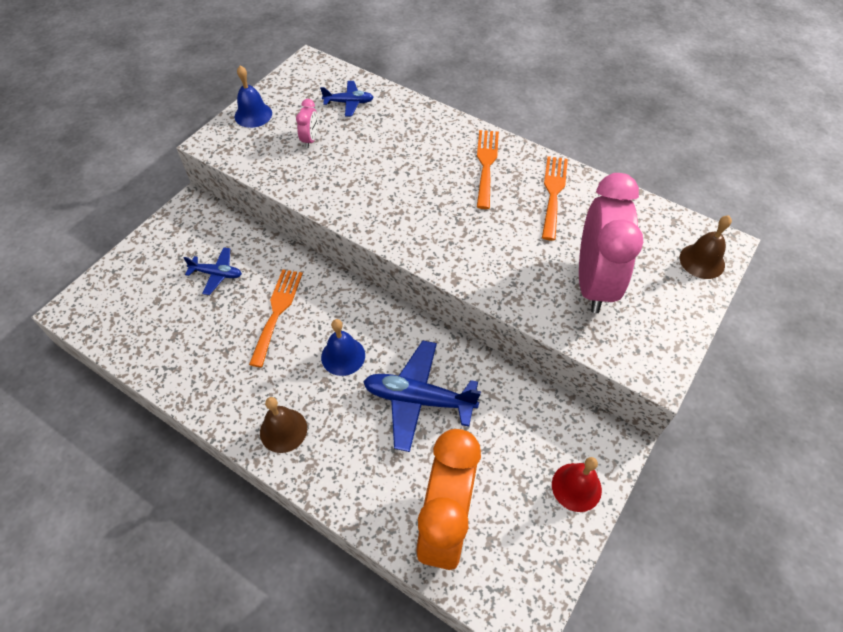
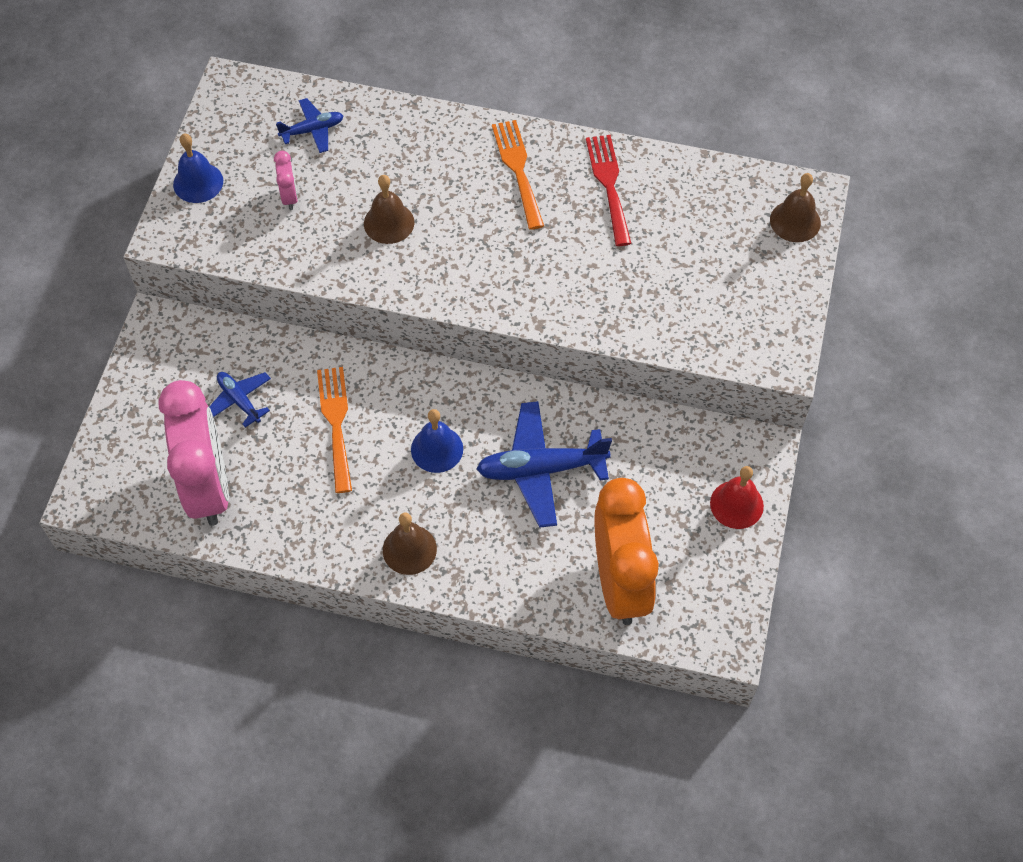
camera: 20 degrees left, 5 degrees up
(217, 274) = (239, 400): blue plane -> blue plane turned 120 degrees counterclockwise
(372, 175) = (389, 223): none -> brown bell
(553, 193) = (608, 184): orange fork -> red fork
(593, 283) = (689, 282): pink clock -> pink clock (208, 487)

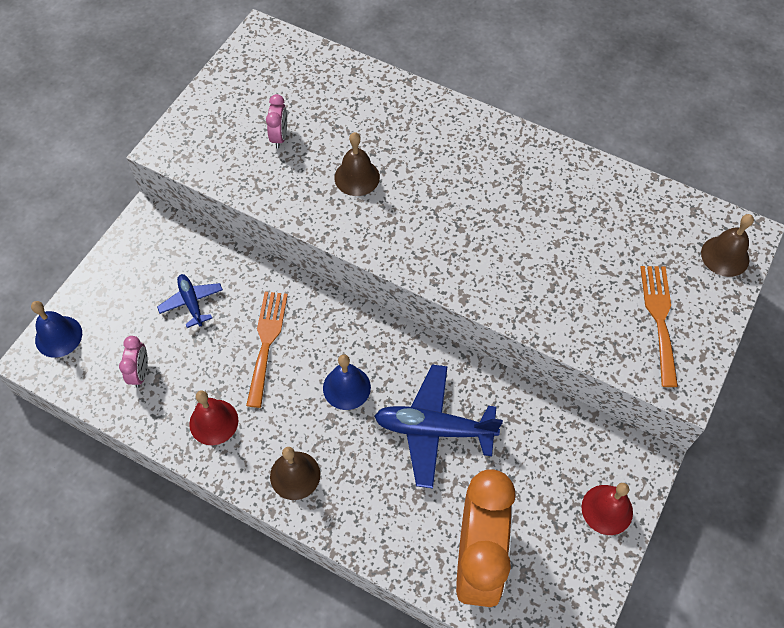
camera: 15 degrees right, 0 degrees up
(198, 182) = (208, 109): blue bell -> blue bell (58, 336)
(208, 487) = (140, 373): pink clock -> pink clock, size x0.41
(305, 517) = (213, 422): none -> red bell
(312, 130) = (316, 85): blue plane -> none
(517, 169) = (482, 155): orange fork -> orange fork (659, 318)
(608, 184) = (560, 185): red fork -> none

